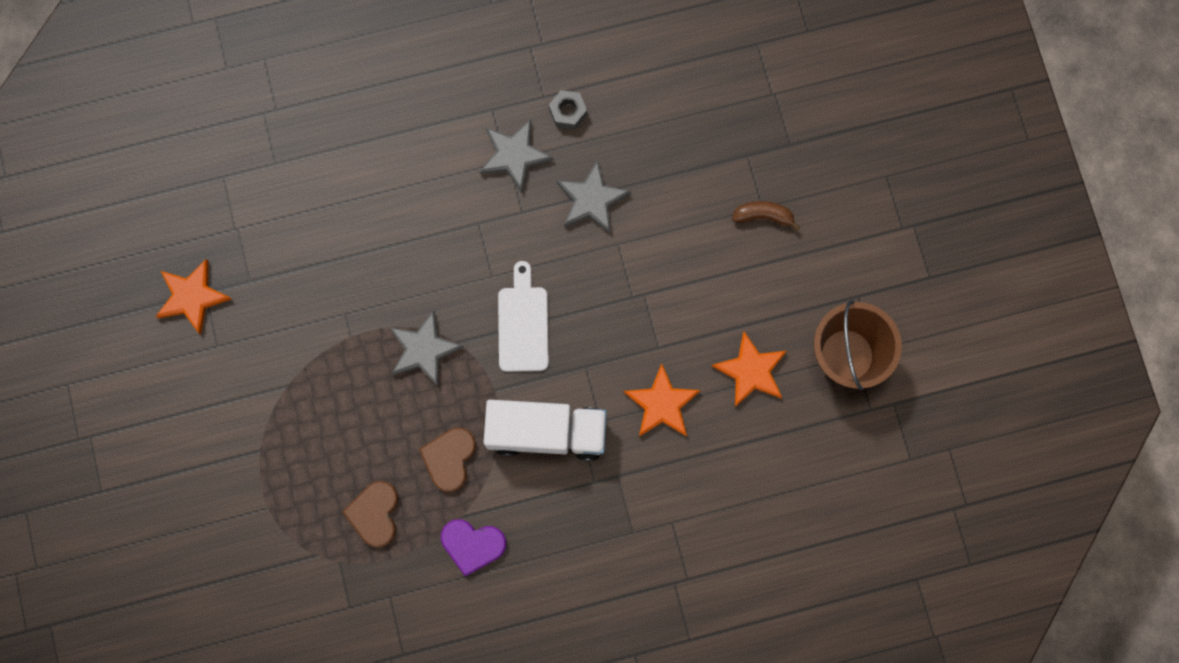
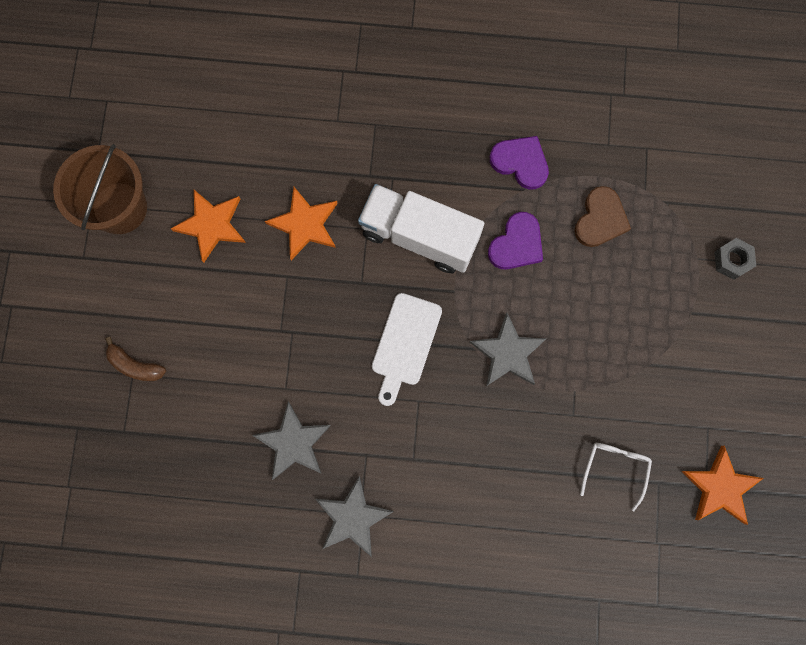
camera: 160 degrees left, 0 degrees up
(293, 279) = (615, 469): none -> white glasses
(449, 458) = (516, 244): brown heart -> purple heart
(568, 112) = (281, 544): grey nut -> grey nut (732, 260)

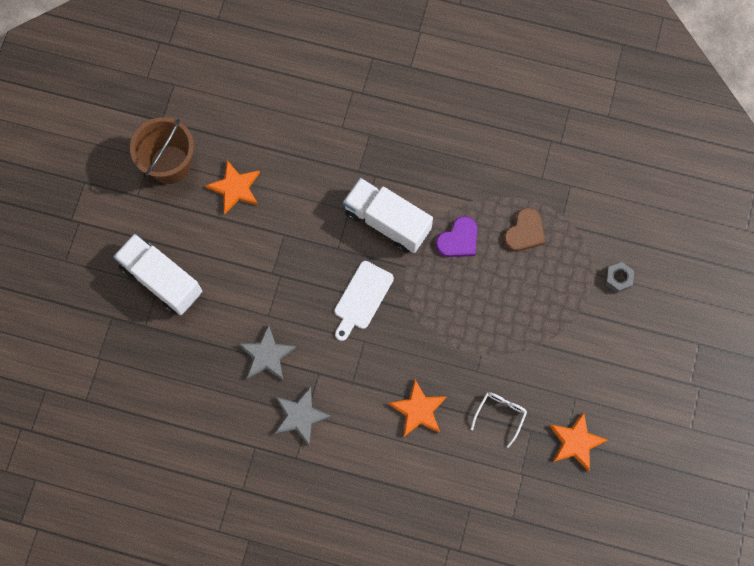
camera: 10 degrees right, 5 degrees down
(135, 365) = (161, 280): brown banana -> white truck
(305, 224) = (304, 199): orange star -> orange star (418, 410)
(507, 353) = (436, 318): grey star -> none
(520, 162) = (473, 180): purple heart -> none

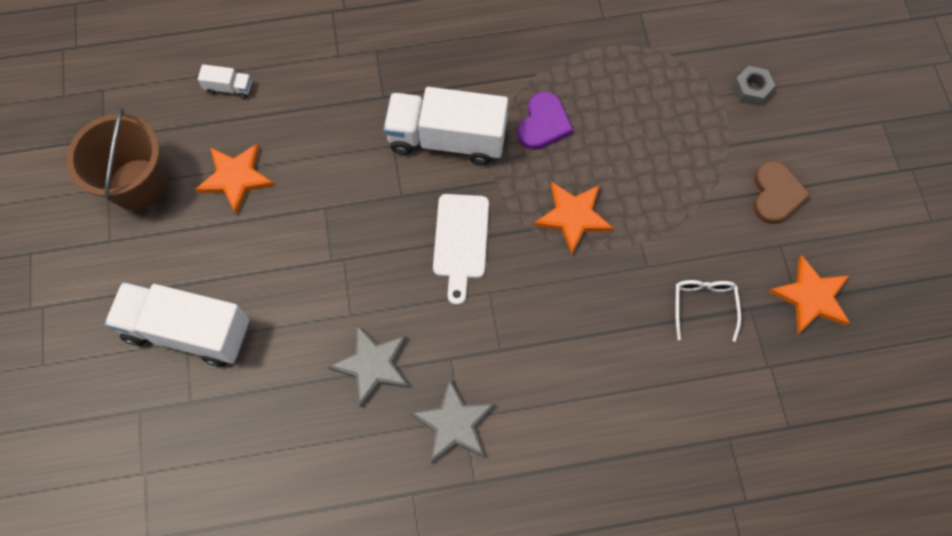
camera: 25 degrees left, 5 degrees down
(258, 119) = (229, 88): none -> white truck
(418, 410) = (601, 346): orange star -> orange star (573, 217)
(524, 232) = (616, 83): brown heart -> brown heart (776, 194)

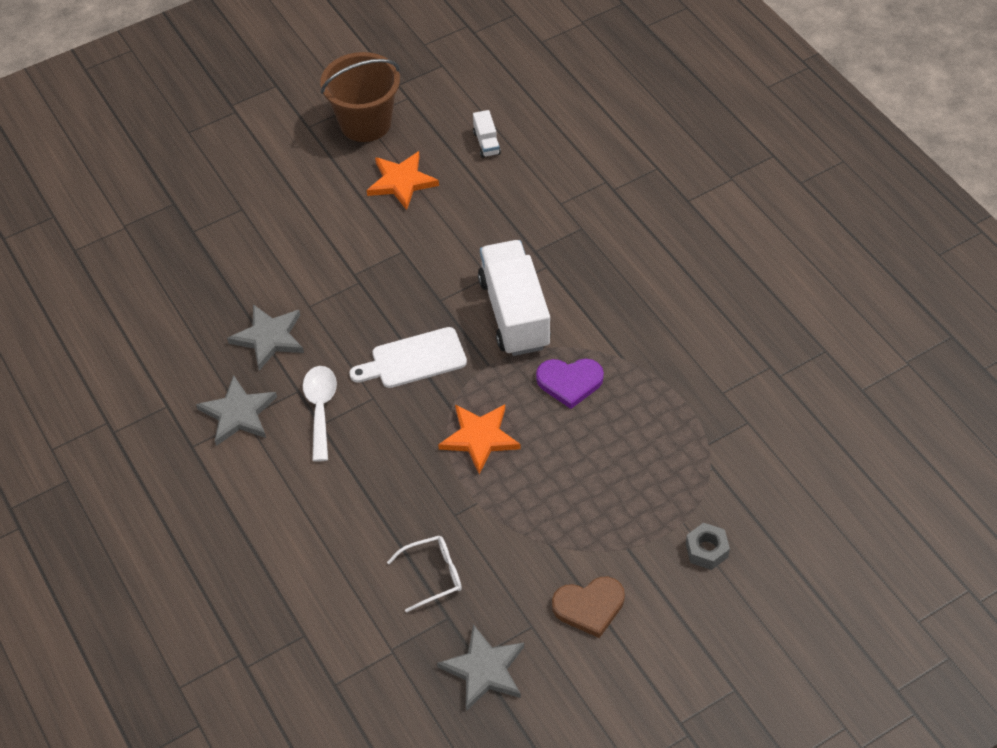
camera: 70 degrees right, 15 degrees down
(188, 331) = (250, 206): white truck -> none
(481, 343) = (320, 408): none -> white spoon
(811, 297) = (484, 670): orange star -> grey star

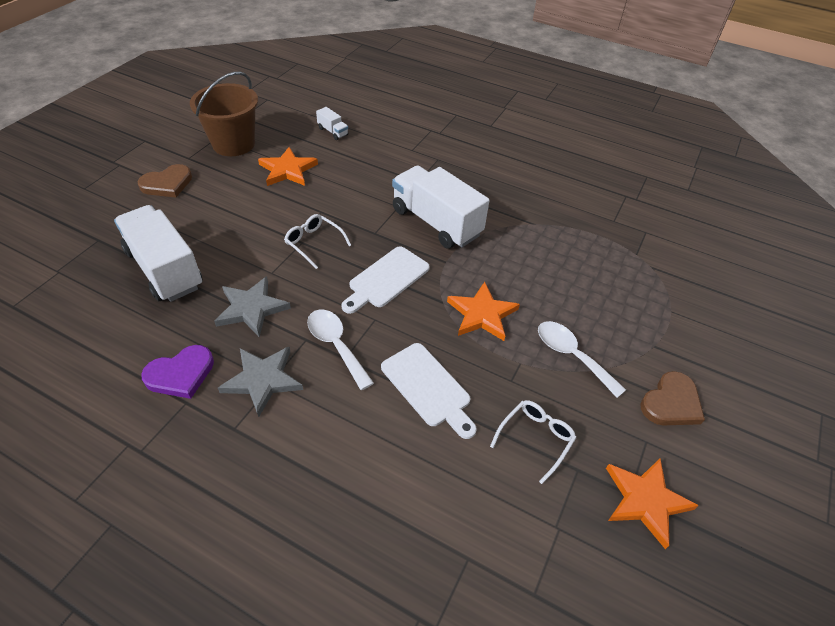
camera: 35 degrees left, 5 degrees down
(215, 262) = (164, 269): none -> white truck
(269, 155) = (167, 184): none -> brown heart
(370, 288) = (314, 243): none -> white glasses
(374, 486) = (428, 387): none -> white cutting board
(484, 670) = (645, 500): grey star -> orange star
(533, 518) = (571, 355): none -> white spoon
(569, 382) = (512, 251): purple heart -> purple heart (181, 374)
(706, 550) = (704, 323): grey nut -> none

